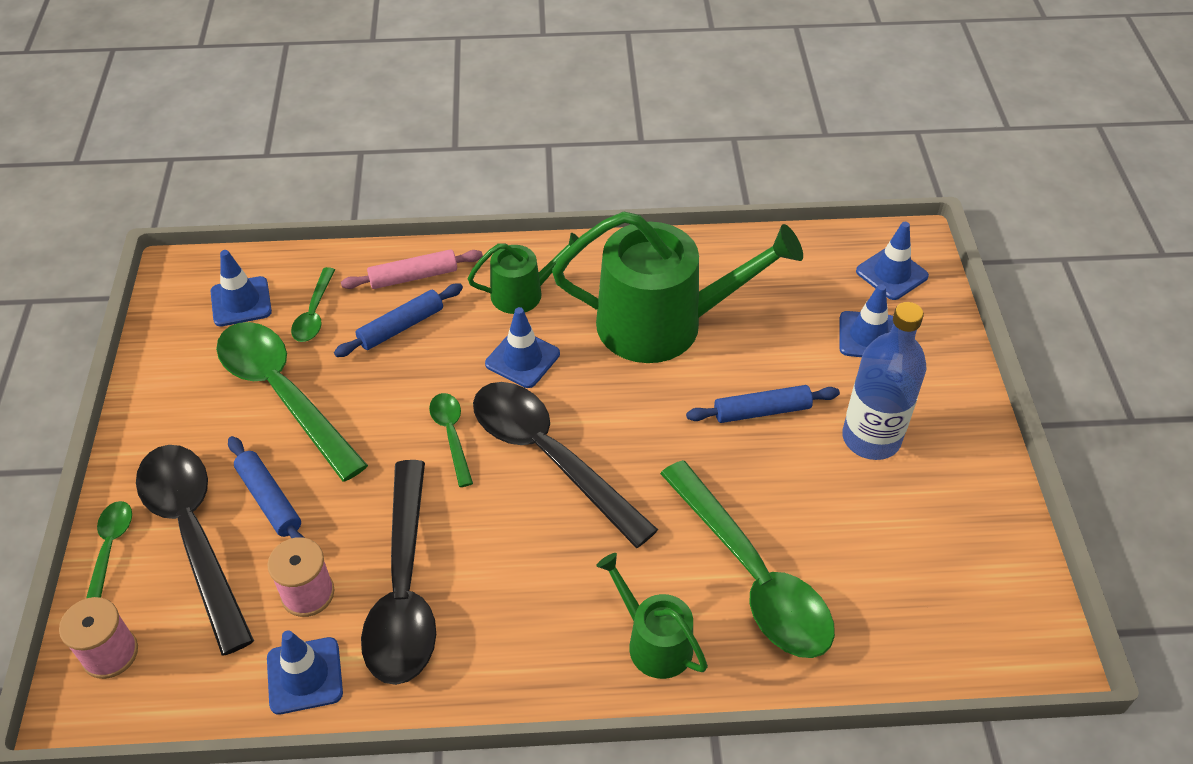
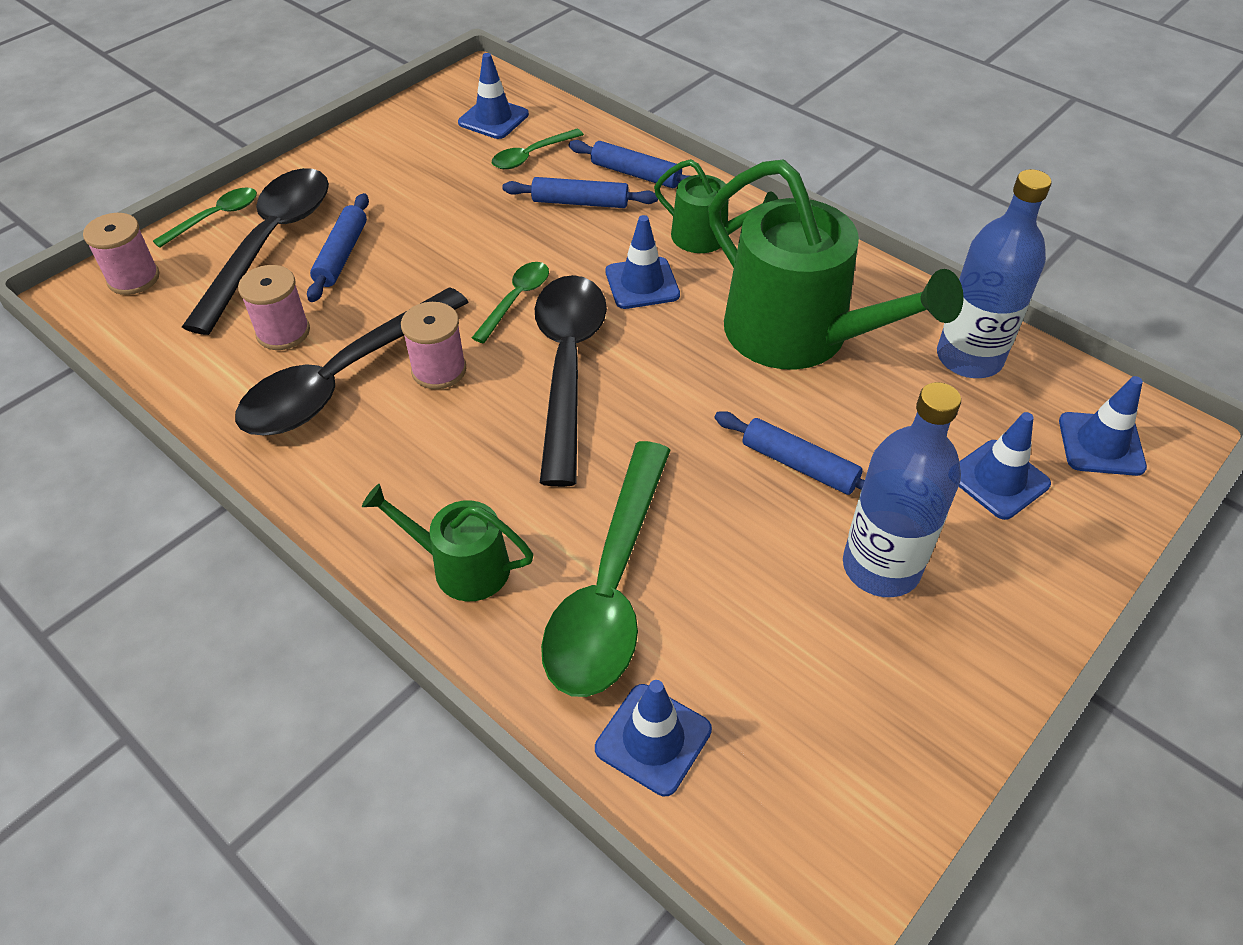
camera: 45 degrees right, 0 degrees up
(283, 394) = (441, 194): green spoon -> none
(305, 676) = (211, 382): blue traffic cone -> blue traffic cone (653, 739)
(413, 276) = (636, 174): pink rolling pin -> blue rolling pin
(465, 528) = (439, 370): none -> pink spool
(654, 642) = (462, 566): green watering can -> green watering can turned 75 degrees counterclockwise
(772, 268) = (969, 358): none -> blue bottle

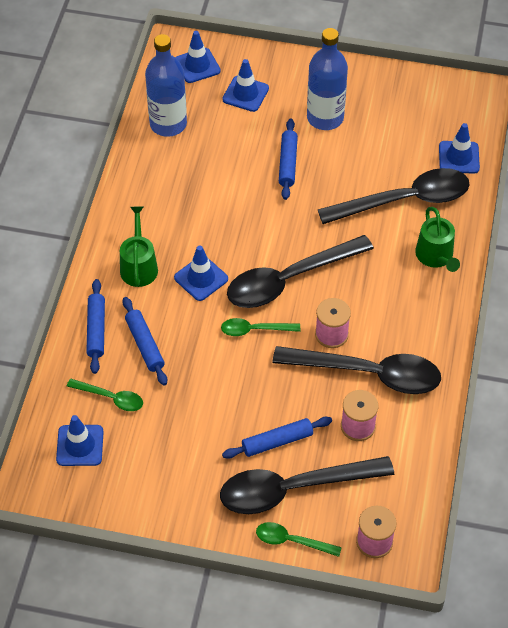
camera: 120 degrees left, 5 degrees up
(610, 587) = (405, 200): green spoon -> black spoon
(798, 335) = (197, 194): green watering can -> none

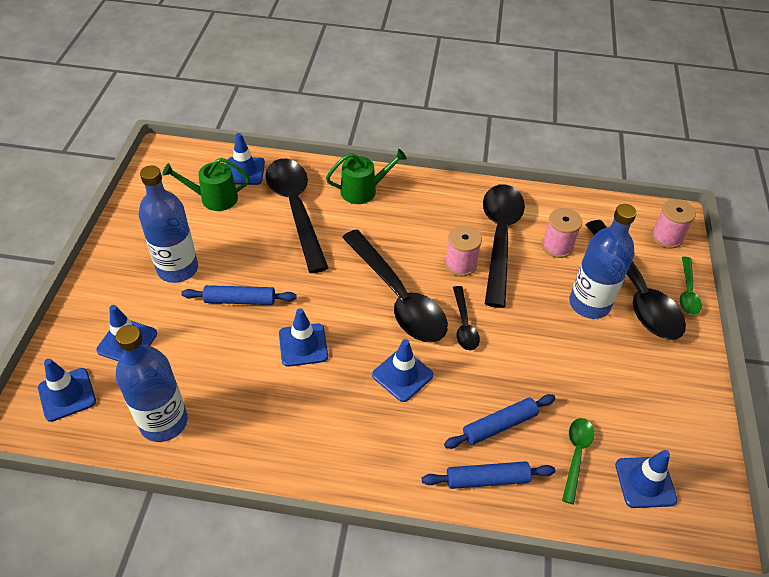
camera: 95 degrees left, 5 degrees down
(139, 266) = (389, 439): green watering can -> green watering can (214, 198)
(237, 208) = (303, 345): none -> blue traffic cone
(254, 330) = (464, 325): green spoon -> black spoon
(277, 441) = (589, 304): blue rolling pin -> blue bottle

